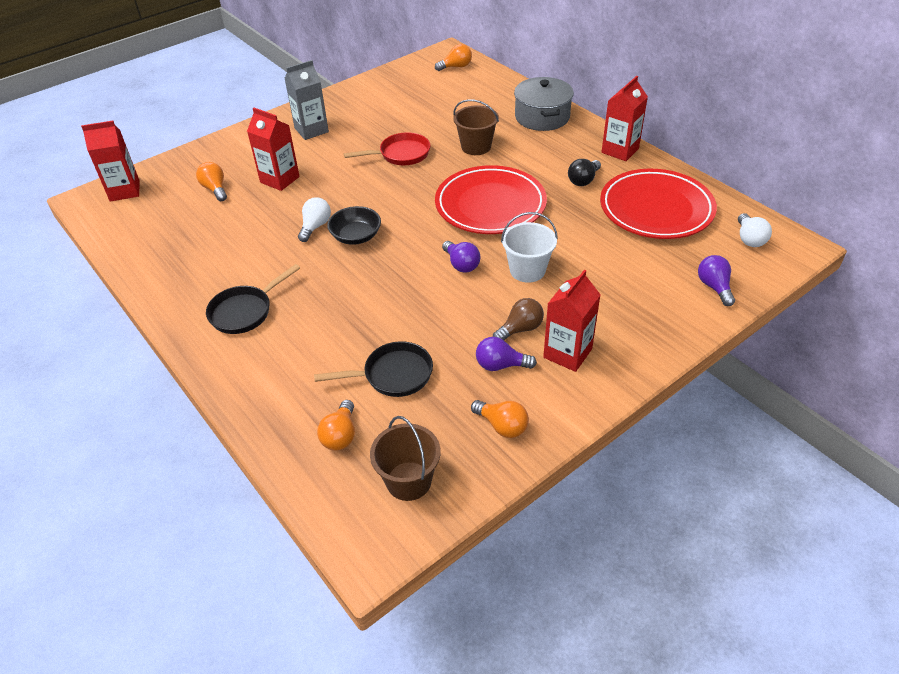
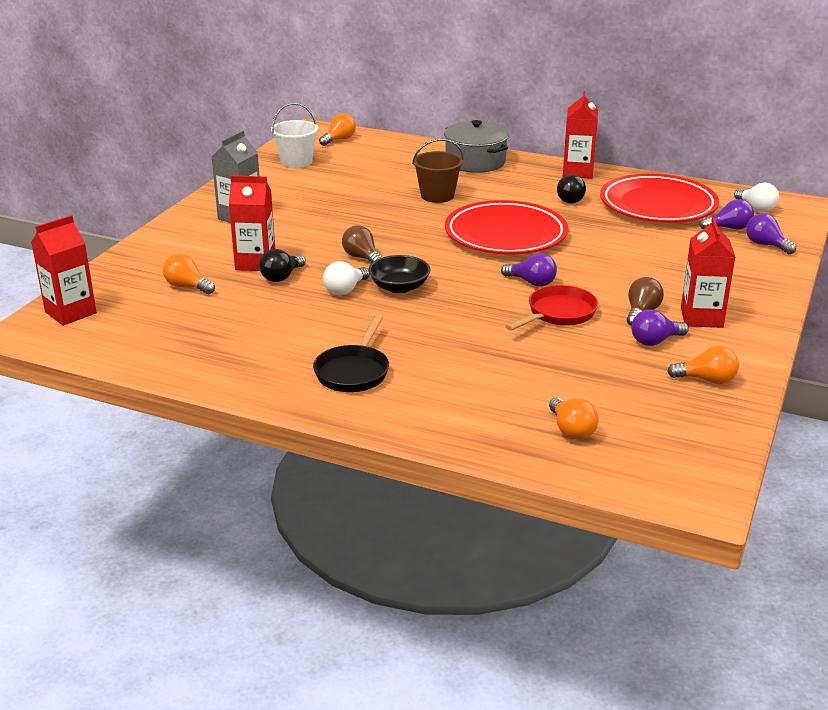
camera: 30 degrees left, 15 degrees down
(284, 199) = (281, 277): none -> black light bulb
(315, 226) = (345, 290): white light bulb -> white light bulb turned 135 degrees counterclockwise
(358, 197) = (362, 258): none -> brown light bulb
(393, 375) = (566, 375): black pan -> none
(401, 154) = (366, 216): red pan -> red pan (558, 314)
(408, 481) = (673, 440): brown bucket -> none
(527, 270) = (597, 272): white bucket -> white bucket (296, 161)
(697, 256) = (729, 228): none -> purple light bulb

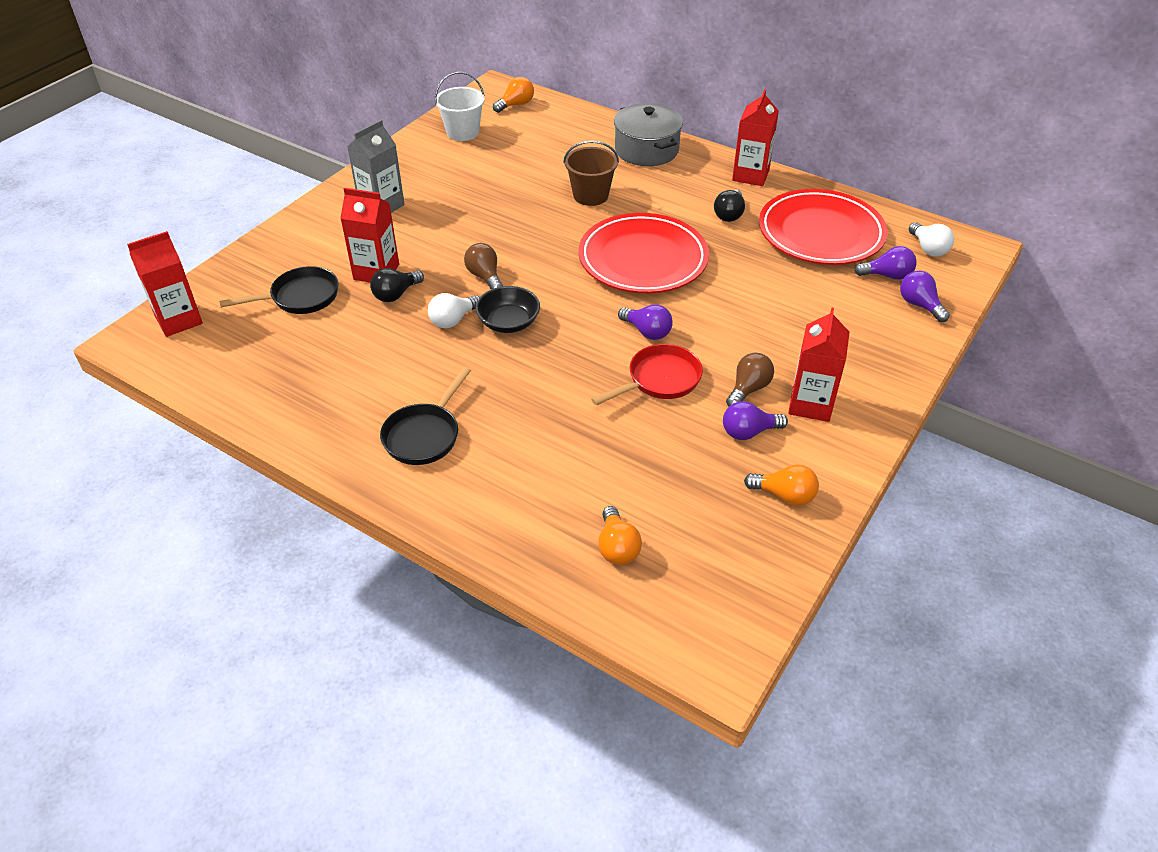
camera: 10 degrees right, 15 degrees up
(187, 286) = (300, 297): orange light bulb -> black pan

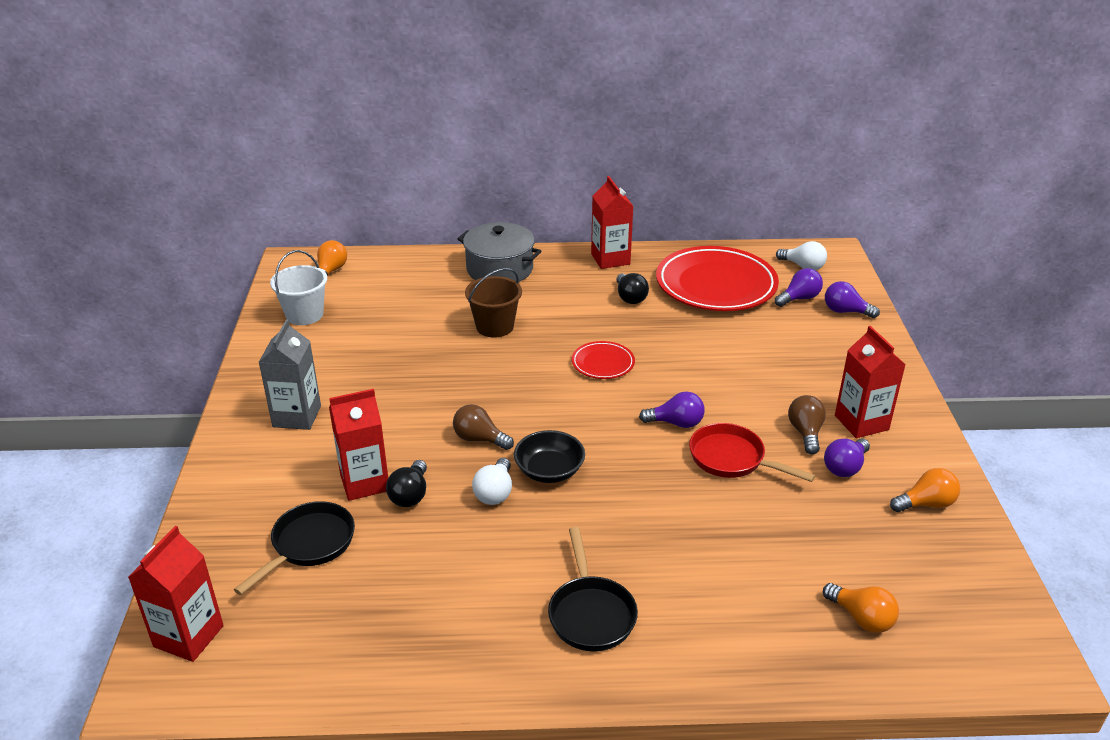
camera: 35 degrees left, 10 degrees down
(643, 259) = (603, 363): red plate -> red plate, size x0.47
(659, 380) = (732, 459): red pan -> red pan turned 75 degrees counterclockwise

